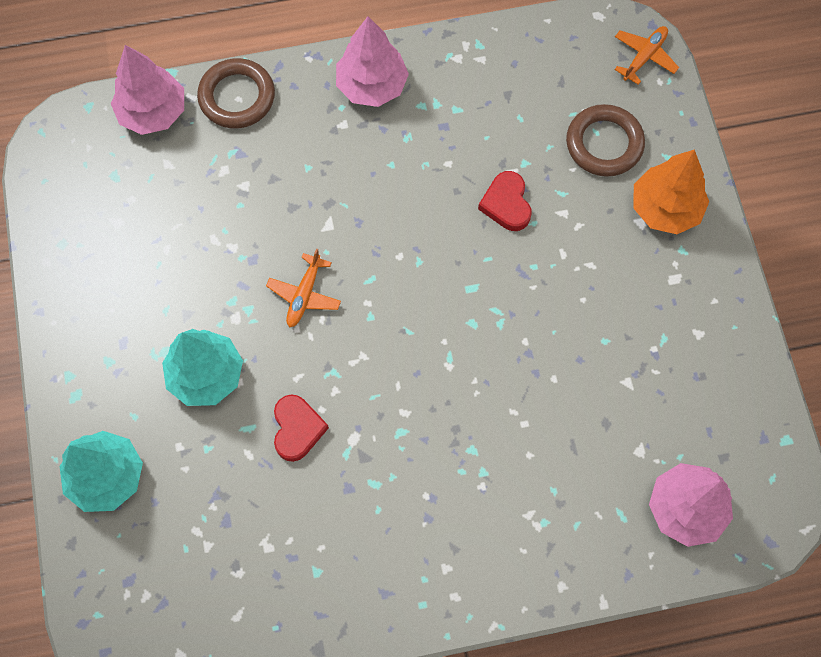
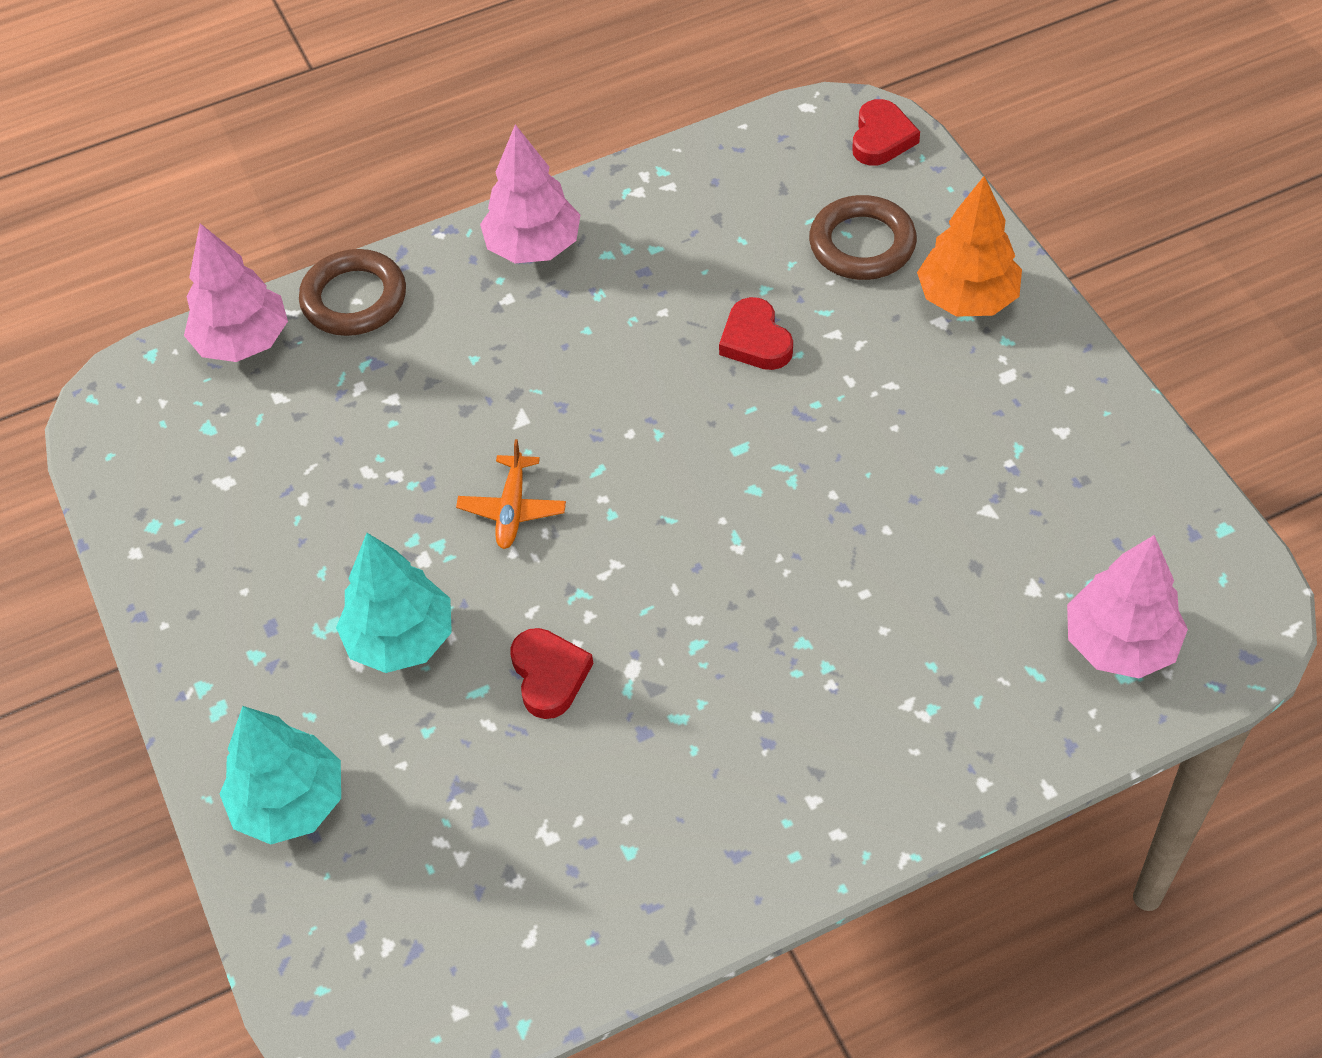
camera: 10 degrees left, 15 degrees down
(644, 57) = (881, 138): orange plane -> red heart

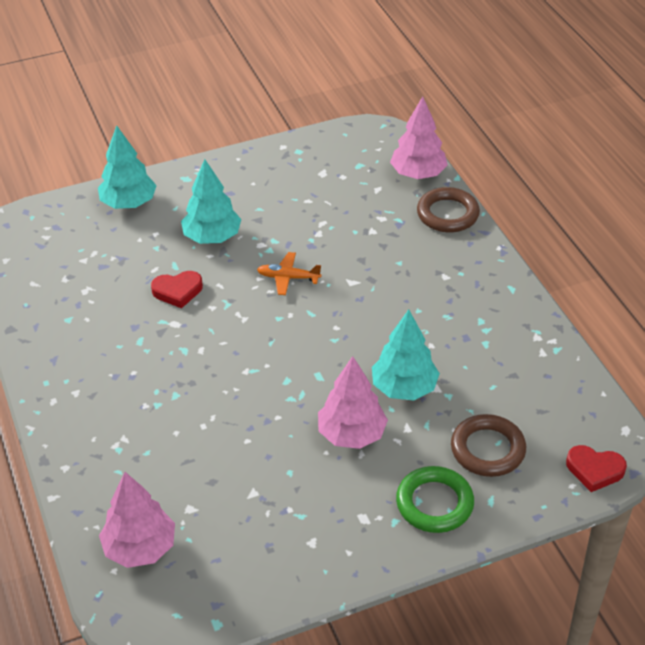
camera: 90 degrees right, 10 degrees down
(533, 247) = (487, 287): pink tree -> pink tree (351, 434)
(755, 340) = (404, 388): red heart -> turquoise tree
(967, 299) = (434, 503): orange tree -> green ring

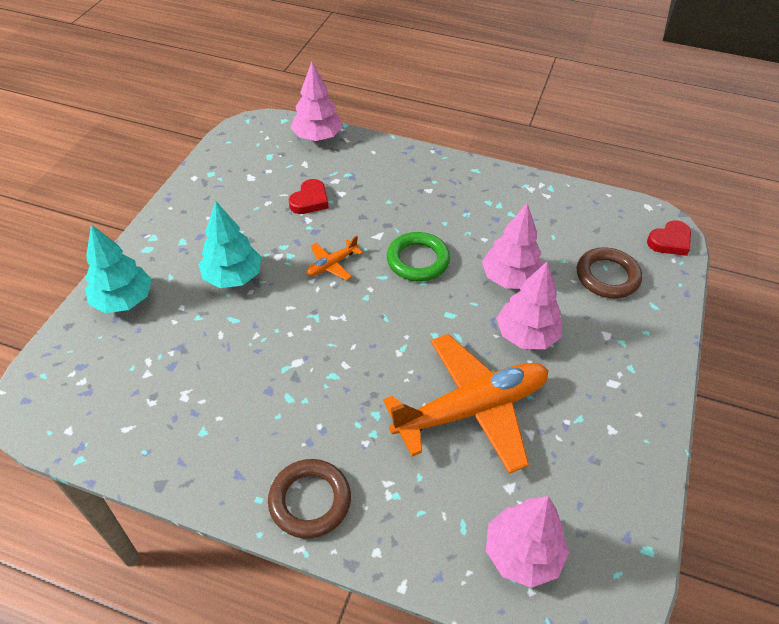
camera: 50 degrees left, 5 degrees up
(177, 291) = (264, 336): red heart -> red heart (310, 200)
(238, 445) = (472, 409): none -> orange plane
(404, 388) = (510, 278): turquoise tree -> pink tree
(434, 503) = (632, 335): green ring -> green ring (418, 260)
(447, 214) = (373, 150): brown ring -> brown ring (310, 501)

